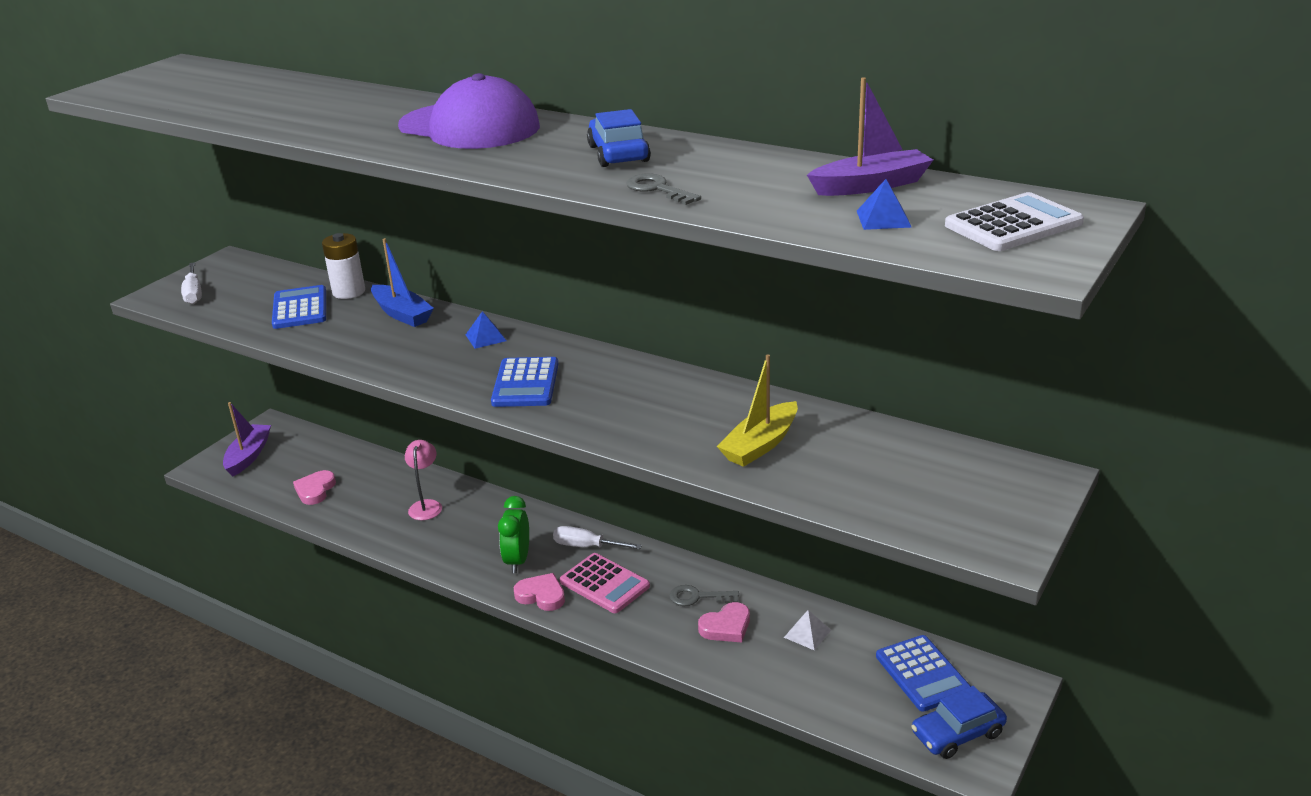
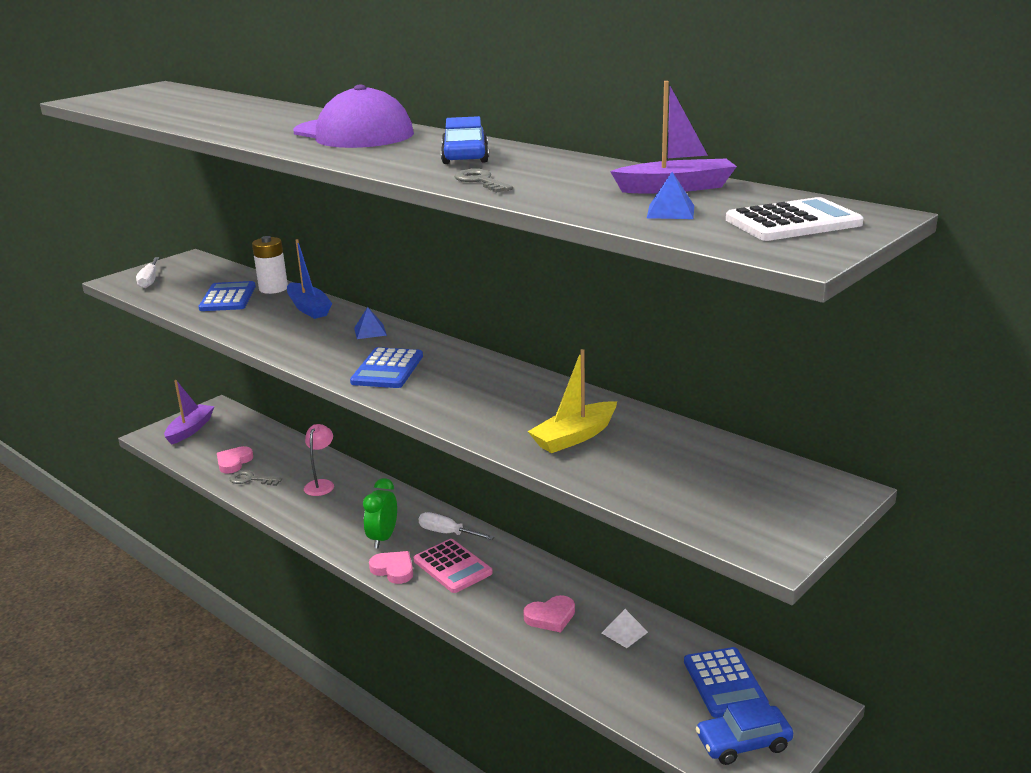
camera: 10 degrees right, 5 degrees down
(697, 597) = (532, 588): grey key -> grey key (251, 479)

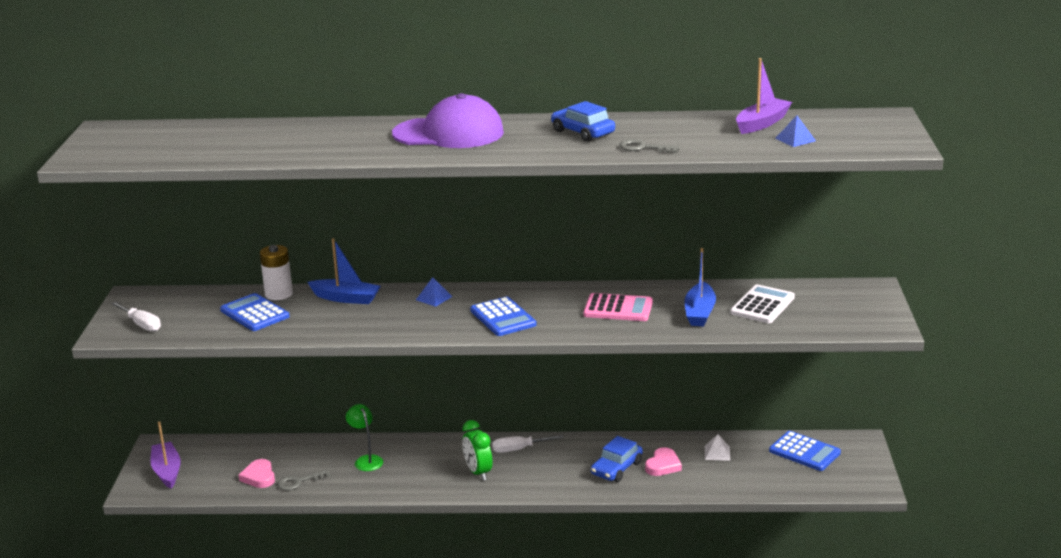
camera: 40 degrees left, 0 degrees up
(321, 484) = (366, 460): pink lamp -> green lamp
(393, 570) = (519, 487): pink heart -> none
(452, 567) = (556, 467): pink calculator -> pink calculator (618, 309)
(574, 437) = (699, 313): yellow boat -> blue boat
(743, 743) = (851, 475): blue car -> blue car (616, 468)
(793, 222) = (864, 130): white calculator -> white calculator (762, 305)

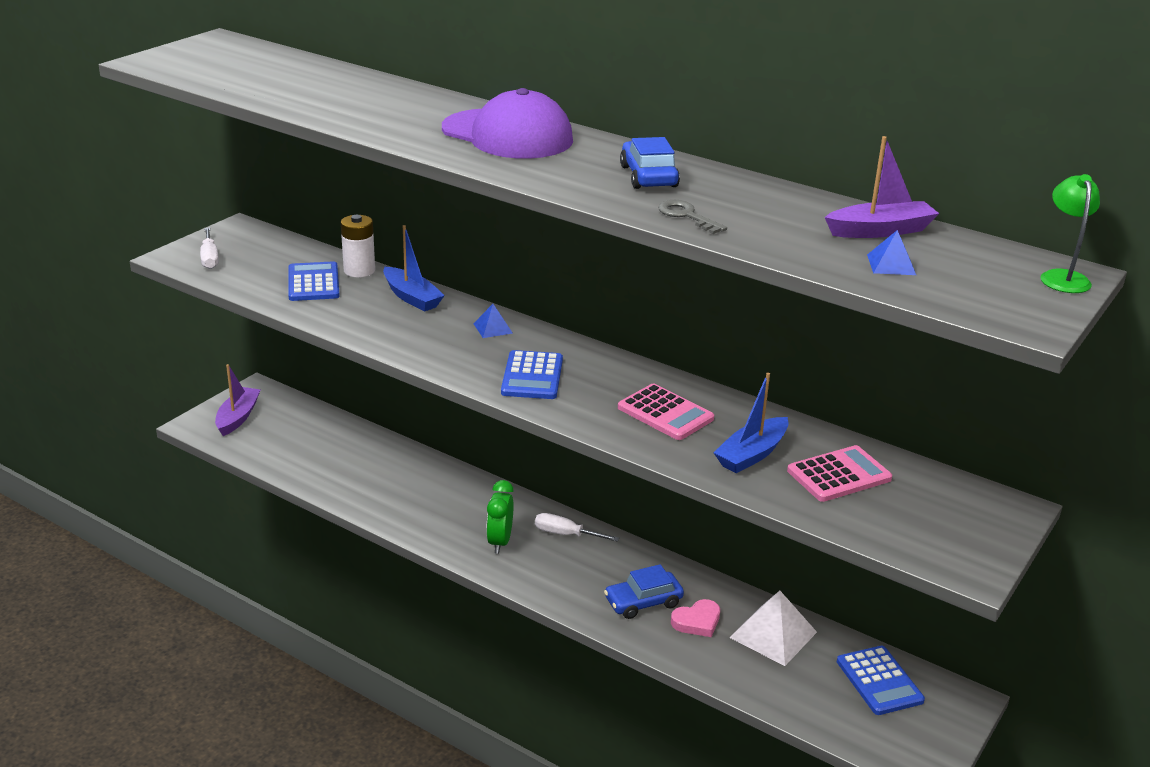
camera: 30 degrees right, 5 degrees up
(259, 477) = (304, 457): pink heart -> none
(299, 482) = (331, 477): grey key -> none
(366, 460) = (412, 481): green lamp -> green lamp (1062, 277)
(717, 453) = (773, 634): white pyramid -> white pyramid, size x1.95
(762, 305) = (839, 475): white calculator -> pink calculator

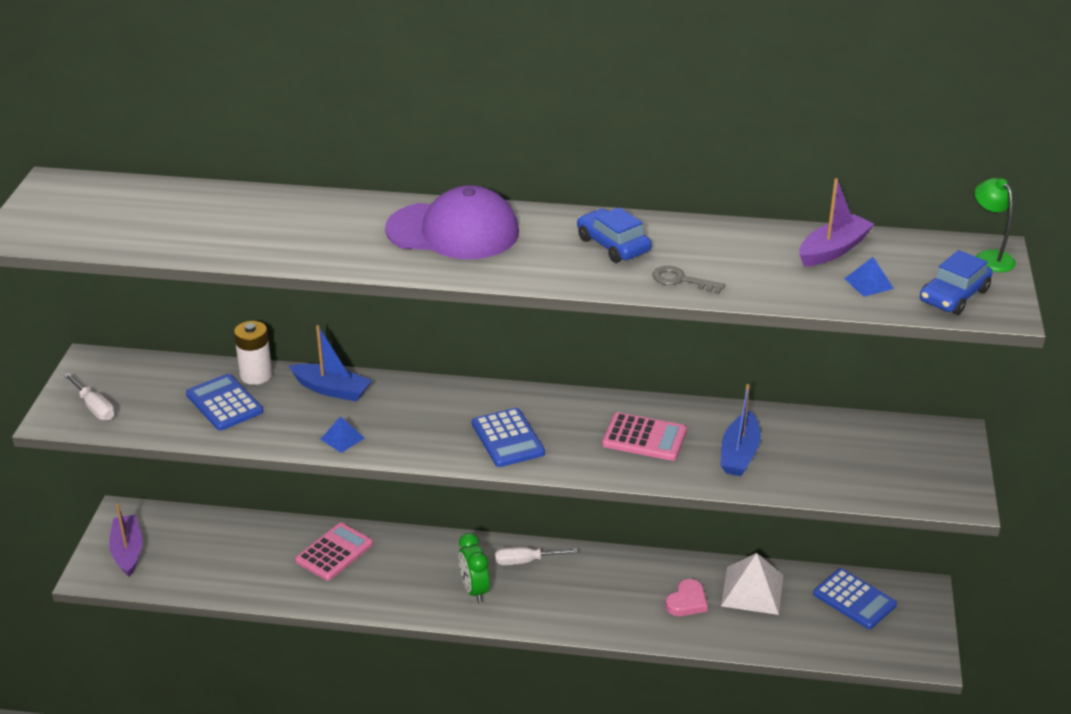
camera: 25 degrees left, 5 degrees up
(493, 328) = (432, 399): blue pyramid -> blue pyramid (342, 438)
(643, 602) = (633, 601): blue car -> blue car (954, 296)
(839, 475) = (816, 449): pink calculator -> pink calculator (334, 552)

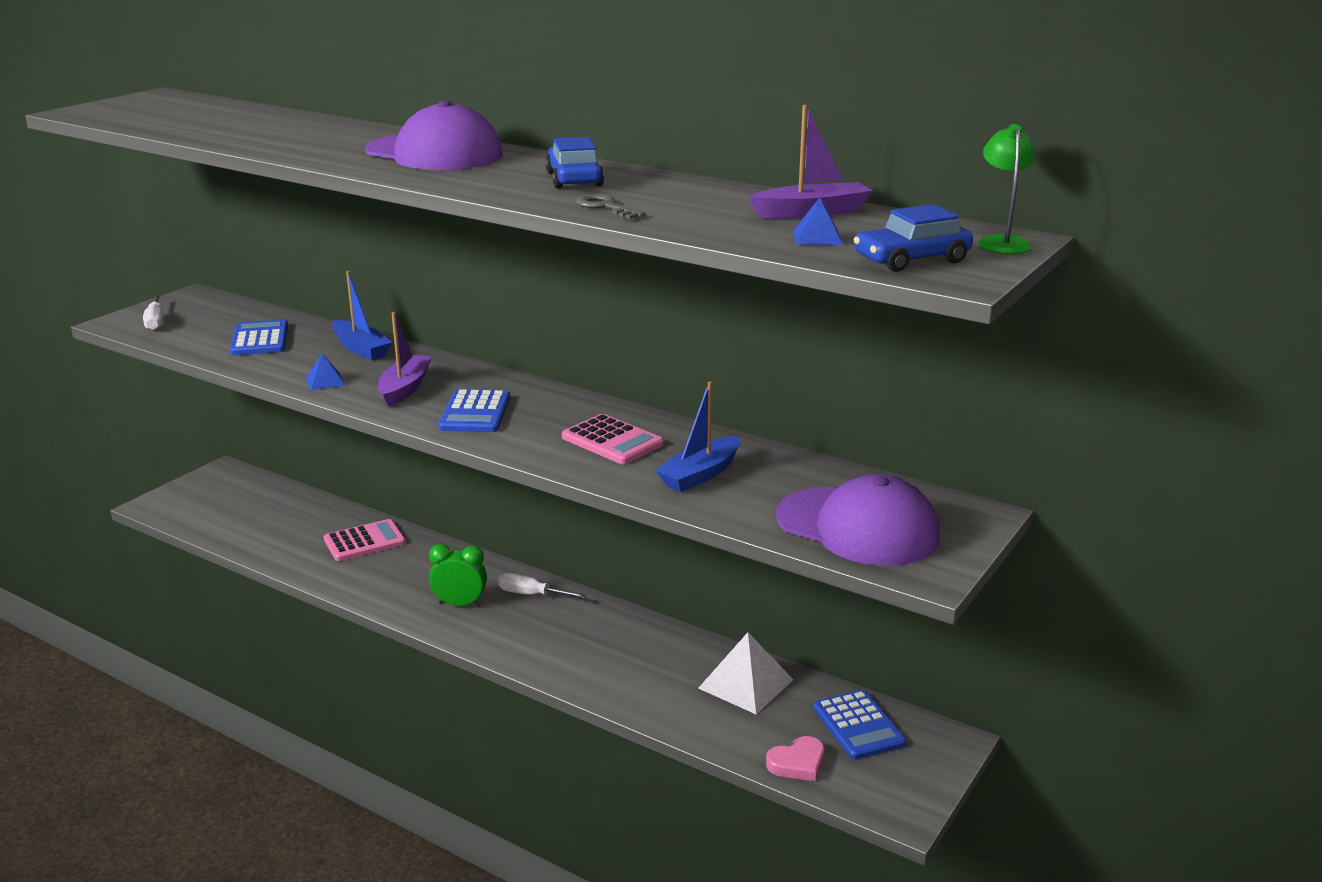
camera: 25 degrees right, 10 degrees down
(128, 551) = (198, 497): purple boat -> purple boat (405, 388)
(256, 375) = (310, 327): white battery -> none
(474, 590) = (460, 604): green clock -> green clock turned 90 degrees clockwise
(687, 602) = (664, 674): pink heart -> pink heart (797, 763)
(887, 472) = (857, 527): none -> purple cap

